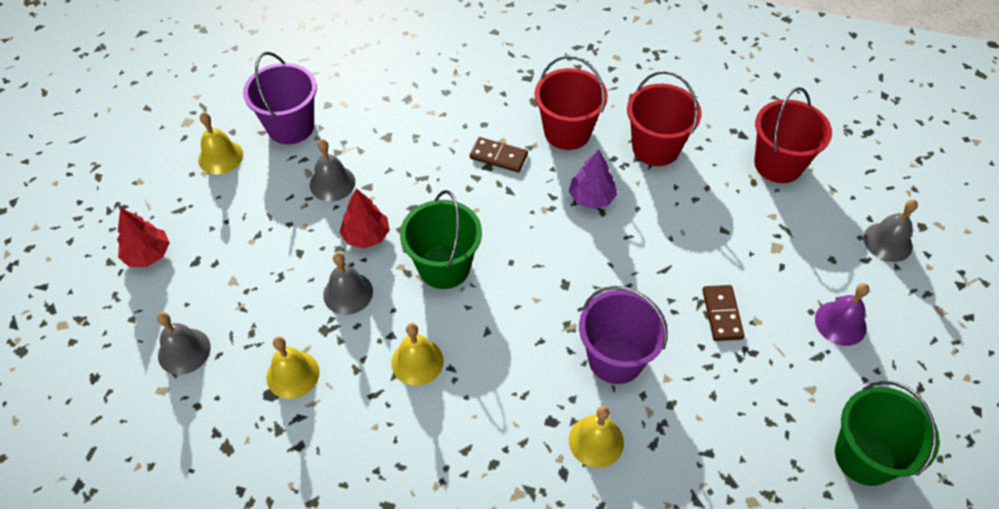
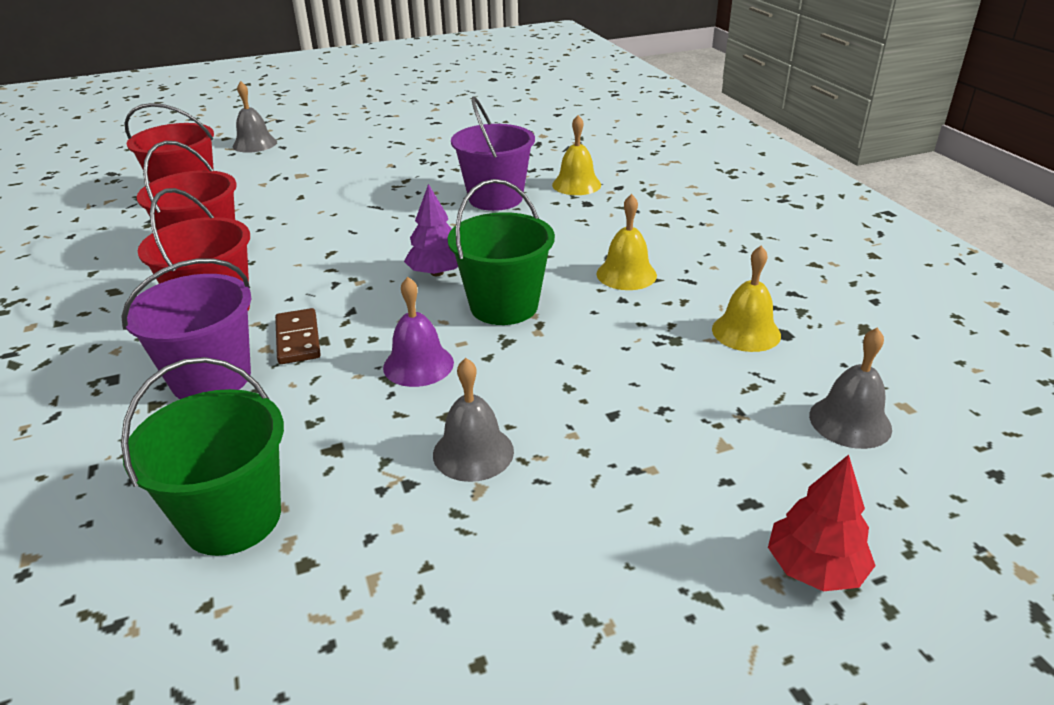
camera: 125 degrees left, 20 degrees down
(220, 157) = (552, 631): yellow bell -> none
(291, 127) = (397, 578): purple bucket -> purple bucket (211, 378)
(348, 293) = (614, 348): grey bell -> none
(366, 235) = (525, 376): red tree -> none
(591, 197) = (315, 263): purple tree -> purple tree (437, 273)
(722, 314) = (399, 176): brown domino -> none
(840, 323) = (358, 142): purple bell -> purple bell (418, 365)
(864, 456) = (463, 118): green bucket -> green bucket (232, 518)

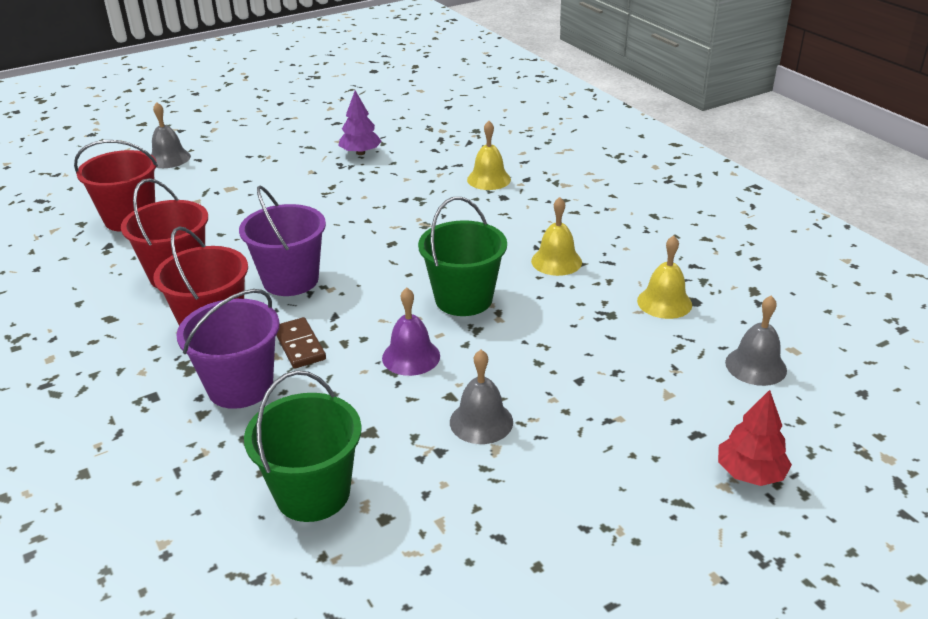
camera: 10 degrees left, 0 degrees up
(437, 273) = (395, 274): purple tree -> purple tree (360, 153)
(495, 198) = (421, 199): purple bucket -> purple bucket (290, 280)

